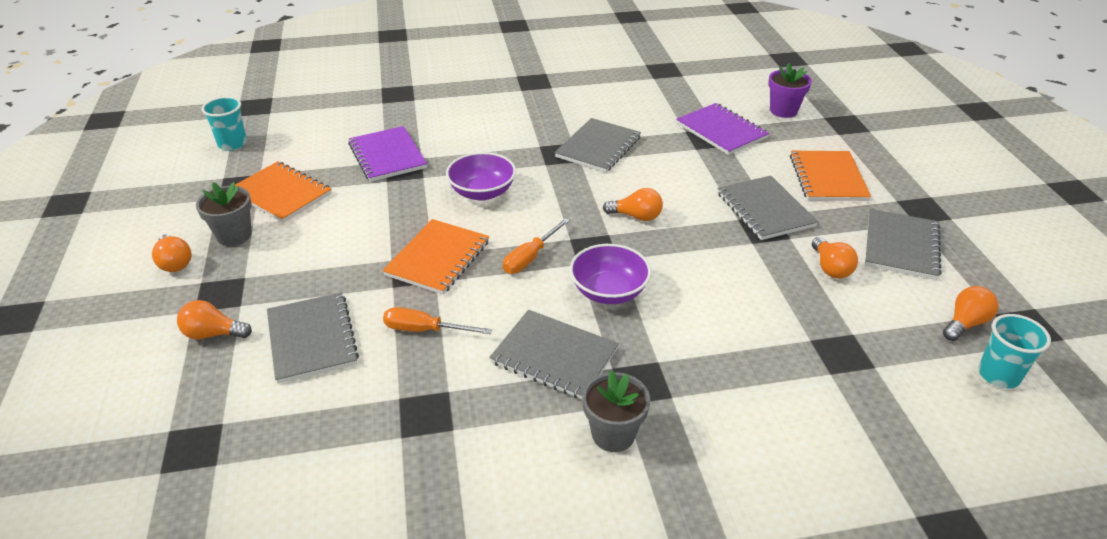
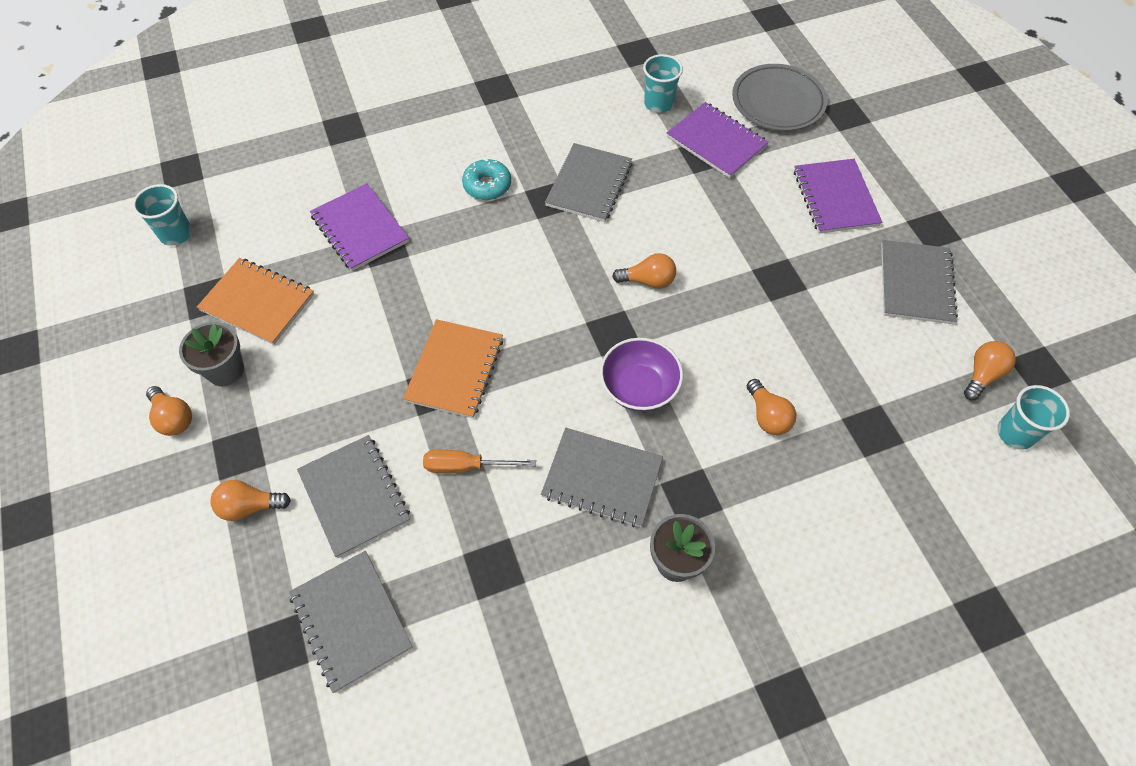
camera: 10 degrees left, 20 degrees up
(482, 192) = (478, 269): purple bowl -> none
(507, 139) = (487, 185): none -> turquoise donut
(530, 257) = (550, 354): orange screwdriver -> none
(674, 102) = (658, 104): none -> turquoise cup
(765, 209) = (777, 252): grey notebook -> grey notebook (351, 621)
(783, 111) = (778, 102): purple flower pot -> grey plate
(828, 178) = (835, 198): orange notebook -> purple notebook
(830, 268) = (851, 323): orange light bulb -> orange light bulb (767, 416)

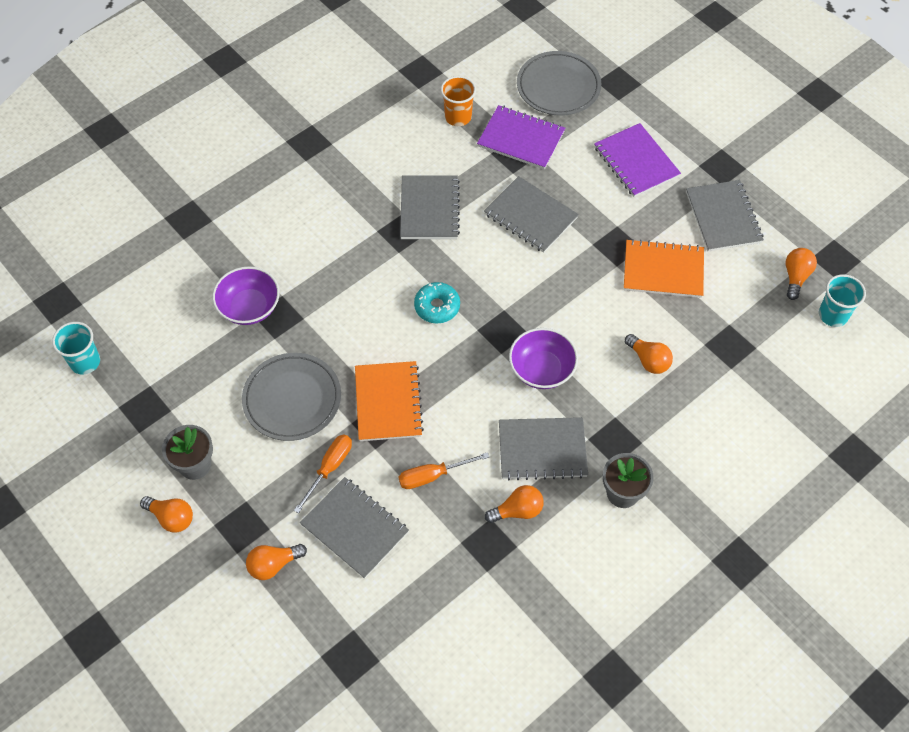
camera: 20 degrees left, 0 degrees up
(257, 303) = (192, 399): orange notebook -> orange notebook (663, 270)
(351, 621) = (398, 620): grey notebook -> grey notebook (530, 216)
(357, 334) = (292, 399): none -> grey plate
(360, 229) = (249, 307): purple notebook -> purple bowl
(360, 420) = (329, 468): none -> orange screwdriver
(487, 185) = (342, 235): turquoise donut -> turquoise donut (437, 307)
(648, 281) = (513, 279): orange light bulb -> orange light bulb (517, 510)
(658, 104) = (458, 117): turquoise cup -> orange cup

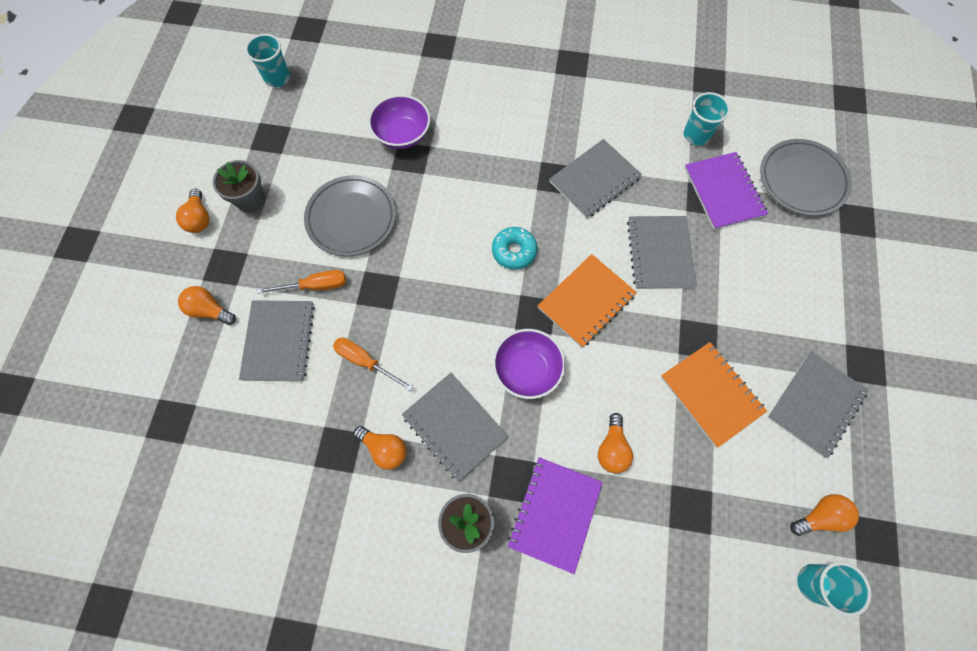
camera: 50 degrees right, 10 degrees up
(388, 402) = (402, 282): orange notebook -> orange notebook (586, 301)
(458, 117) = (696, 135): orange cup -> turquoise cup
(636, 162) = (795, 292): purple notebook -> purple notebook (555, 513)

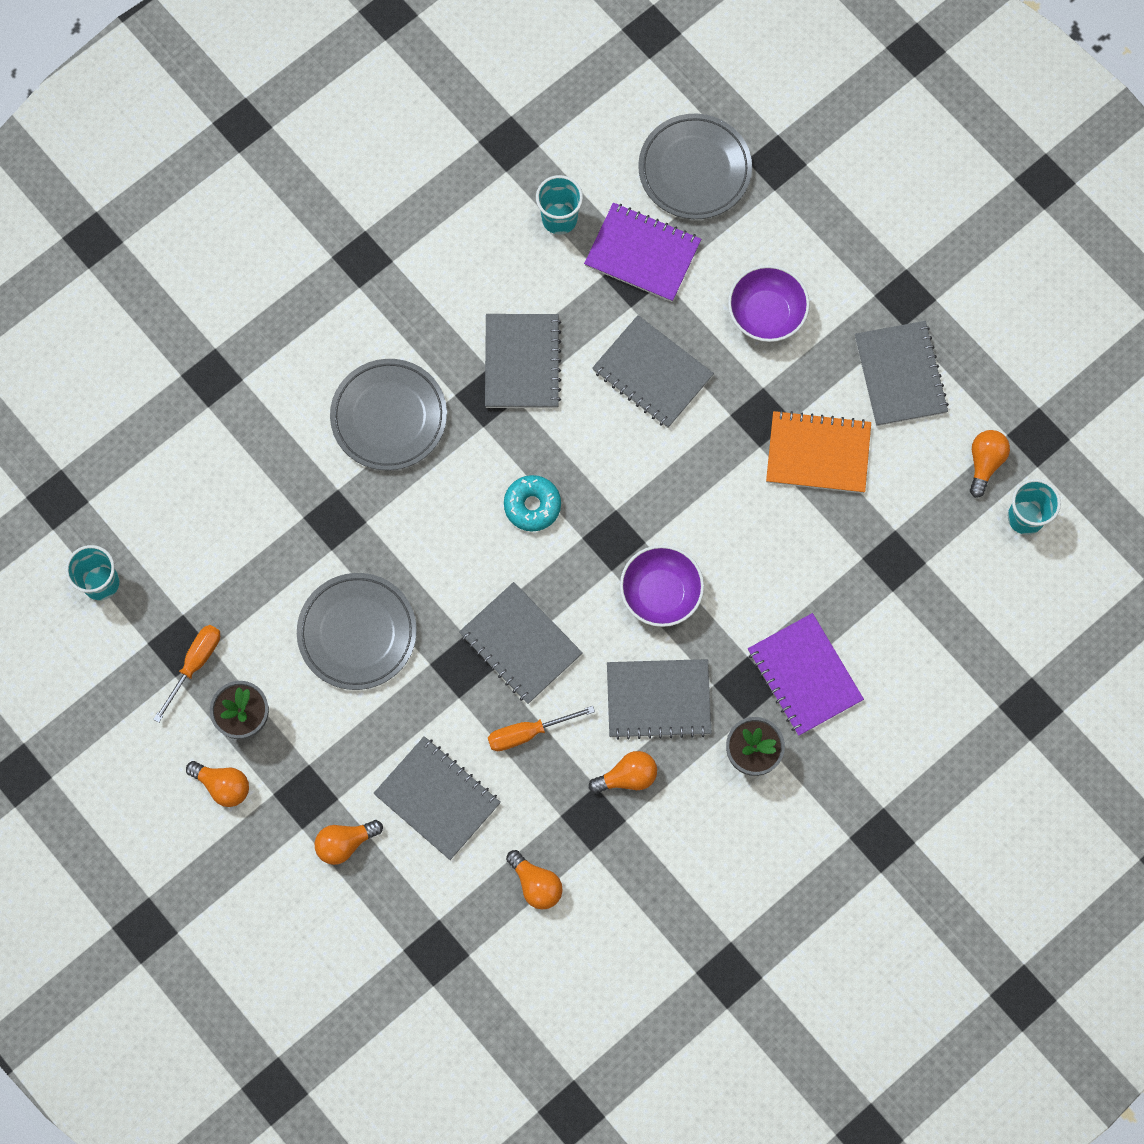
camera: 50 degrees left, 5 degrees up
(315, 286) = (405, 723): orange screwdriver -> orange screwdriver (195, 664)
(402, 134) = (298, 506): purple bowl -> purple bowl (766, 314)
(420, 312) = (520, 644): none -> grey notebook
(496, 139) = (389, 417): none -> grey plate
(586, 301) = (641, 483): orange notebook -> none
(612, 448) = (792, 580): orange light bulb -> orange light bulb (536, 884)

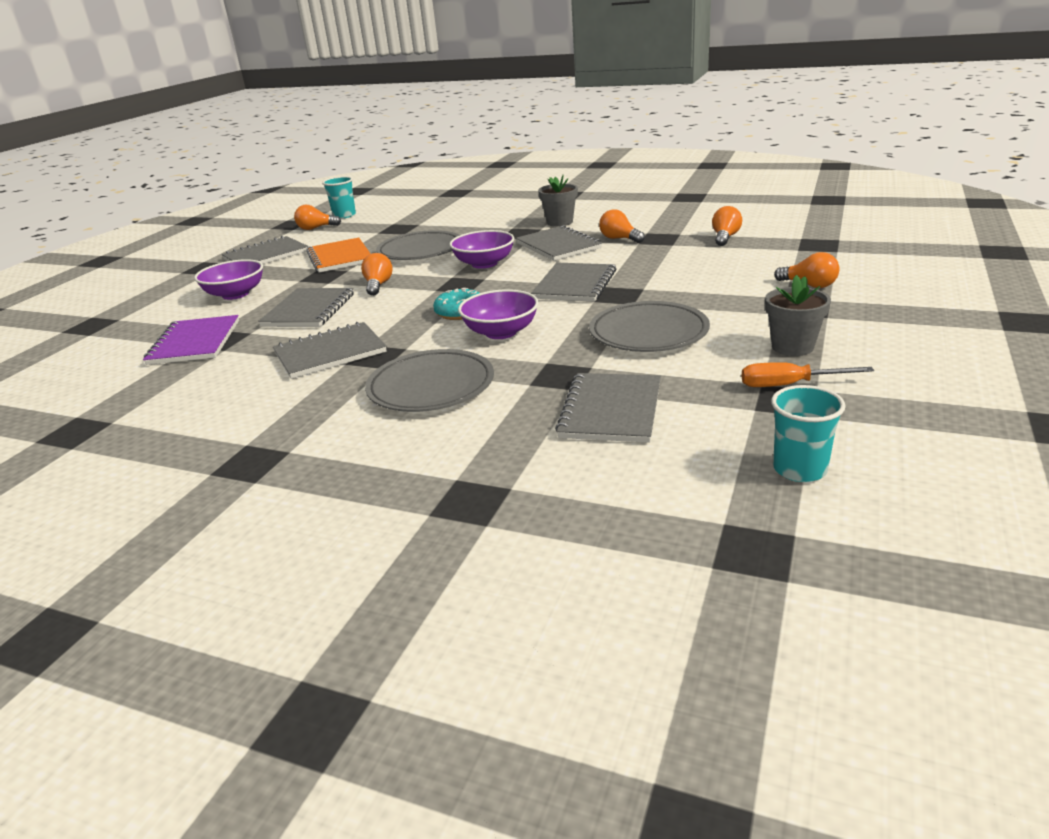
camera: 115 degrees left, 45 degrees down
(223, 785) = (860, 335): orange light bulb -> orange light bulb (378, 285)
(437, 799) = (724, 272): grey notebook -> grey notebook (611, 410)
(455, 518) = (501, 332): none -> purple bowl
(528, 733) = (634, 265): orange screwdriver -> none
(559, 218) = (166, 382): turquoise cup -> none
(694, 169) = (100, 348): grey plate -> grey plate (420, 251)
(804, 675) = (494, 225): purple notebook -> none

